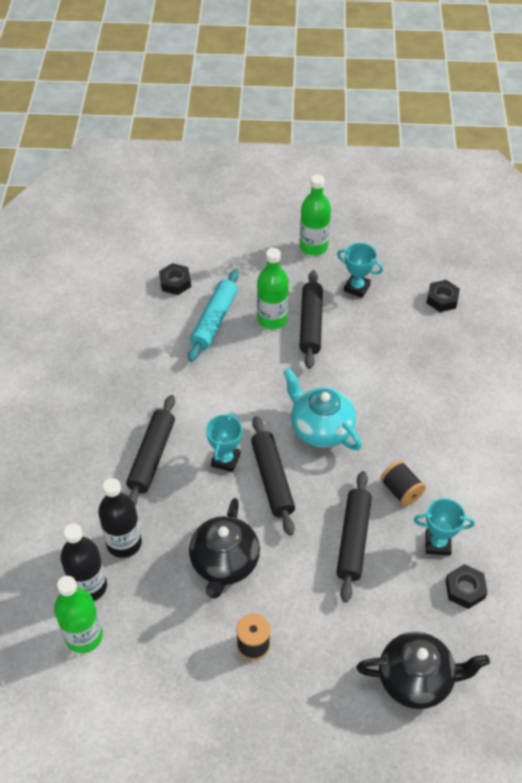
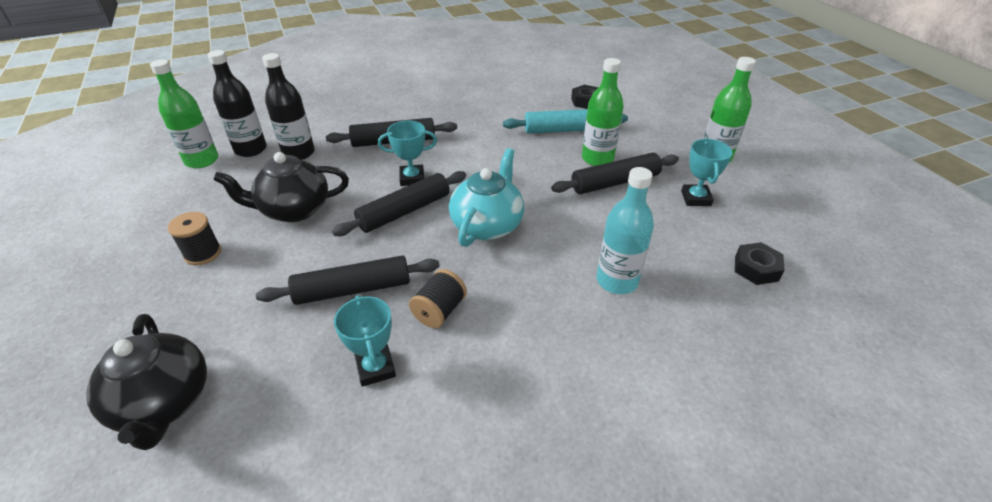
camera: 65 degrees right, 10 degrees down
(419, 378) = (617, 281): none -> turquoise bottle
(465, 589) = (312, 419): black nut -> none

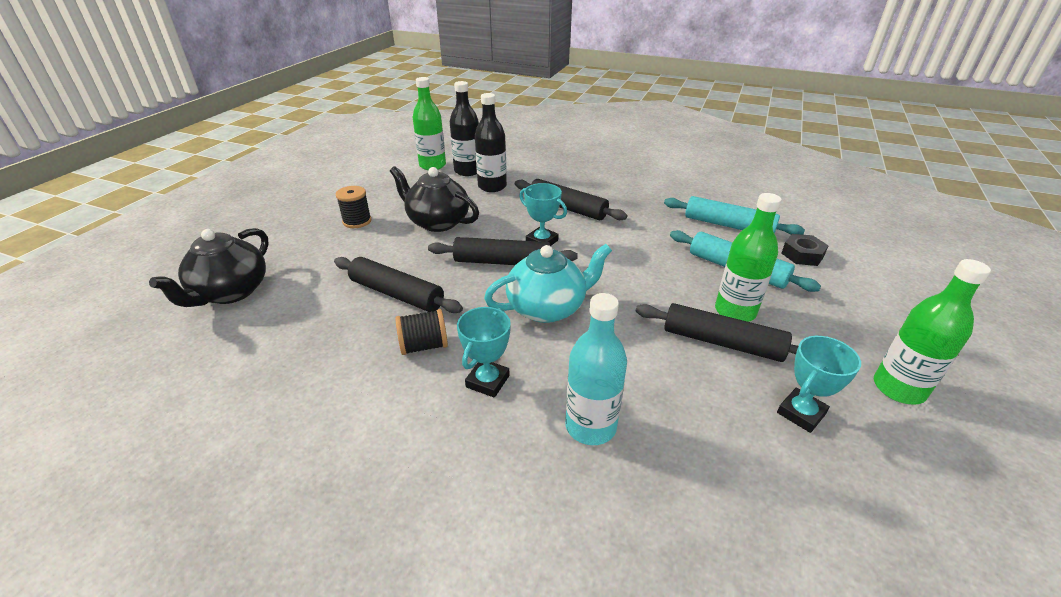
camera: 45 degrees right, 5 degrees down
(376, 368) = (336, 353): turquoise trophy -> turquoise trophy (487, 381)
(522, 101) = (728, 225): none -> turquoise rolling pin
(756, 268) = (772, 533): black nut -> none

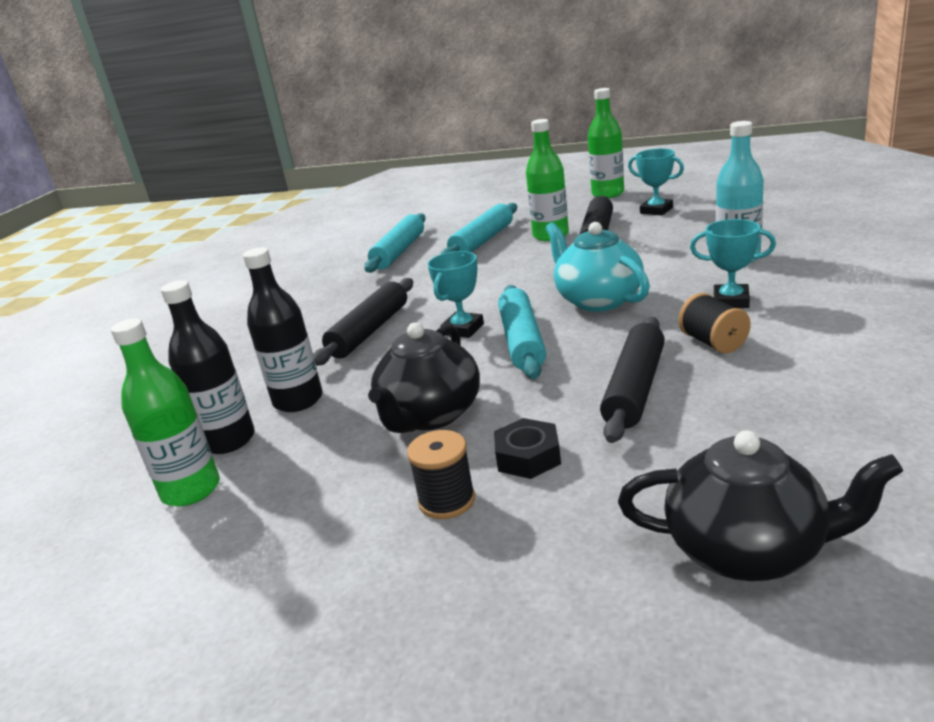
camera: 95 degrees left, 10 degrees down
(502, 262) = (522, 341): black rolling pin -> turquoise rolling pin
(802, 255) = (447, 224): black nut -> black nut (528, 457)

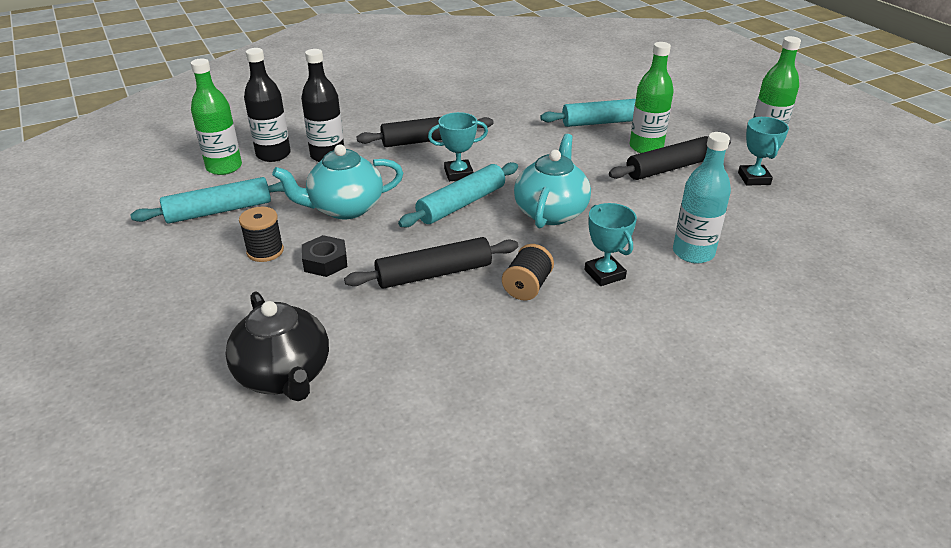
camera: 45 degrees right, 10 degrees up
(399, 252) = (551, 96): turquoise rolling pin -> turquoise rolling pin (219, 211)
(430, 415) = (344, 208): black teapot -> turquoise teapot

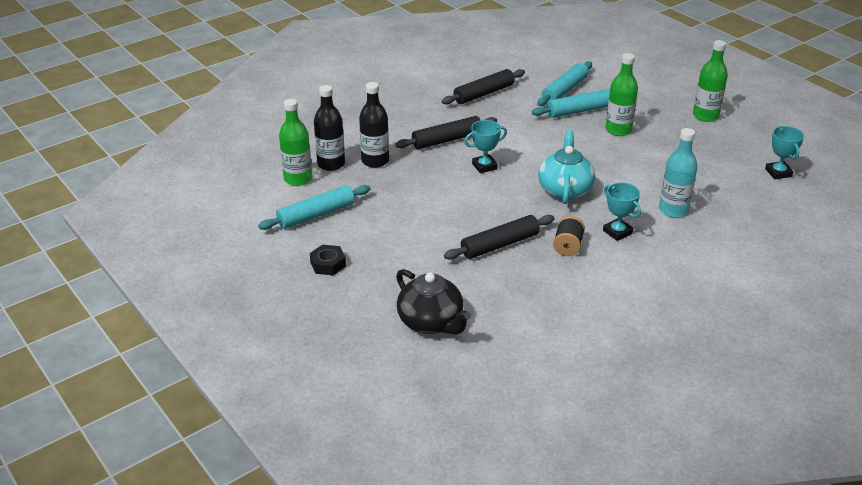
camera: 10 degrees left, 0 degrees up
(265, 251) = (370, 242): black spool -> none
(325, 262) = (418, 245): black nut -> black nut (328, 264)
(344, 208) = (411, 203): turquoise teapot -> none
(461, 204) = (497, 190): turquoise rolling pin -> turquoise rolling pin (564, 90)
(669, 168) = (640, 146): black rolling pin -> black rolling pin (483, 94)
(754, 178) = (703, 148): turquoise trophy -> turquoise trophy (778, 173)

